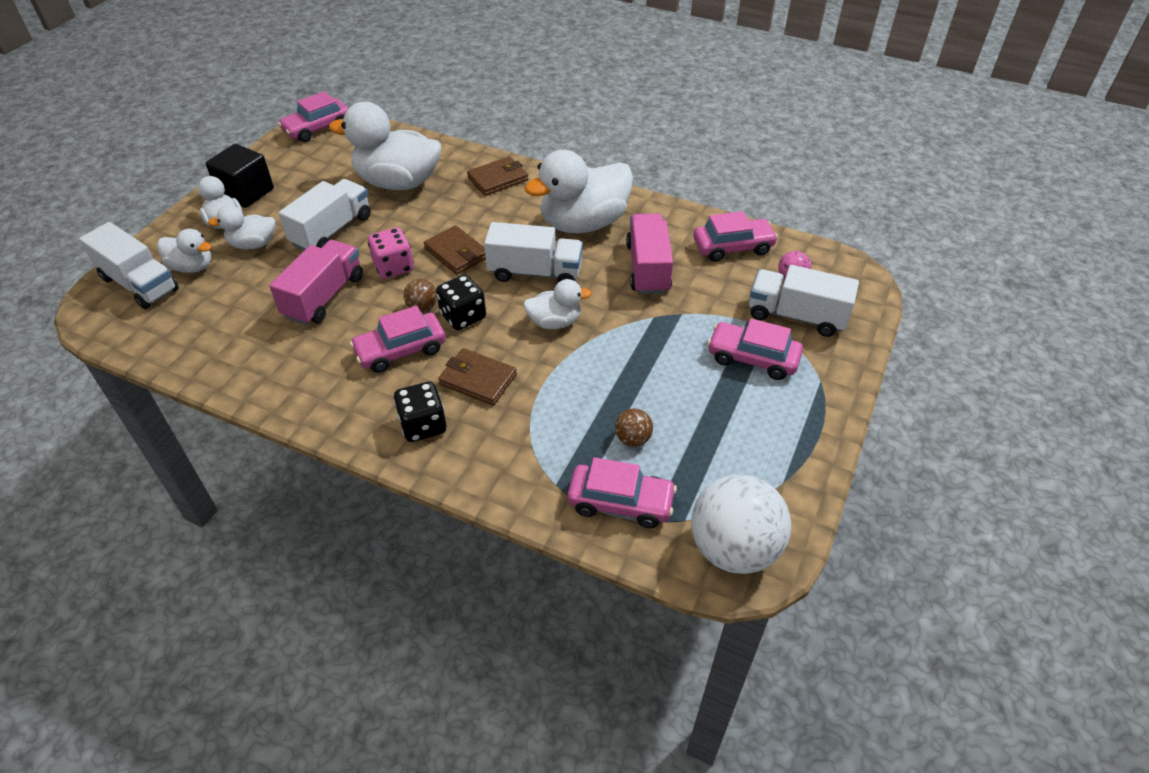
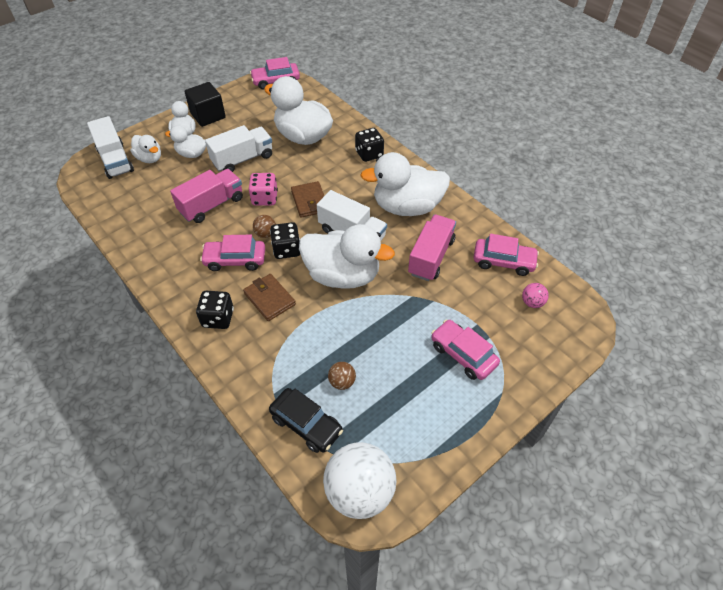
camera: 25 degrees right, 5 degrees up
(498, 179) = (369, 154): brown wallet -> black dice
(554, 322) = (343, 275): white duck -> white duck, size x1.93
(620, 502) = (306, 424): pink car -> black car
(796, 316) = (517, 334): white truck -> none

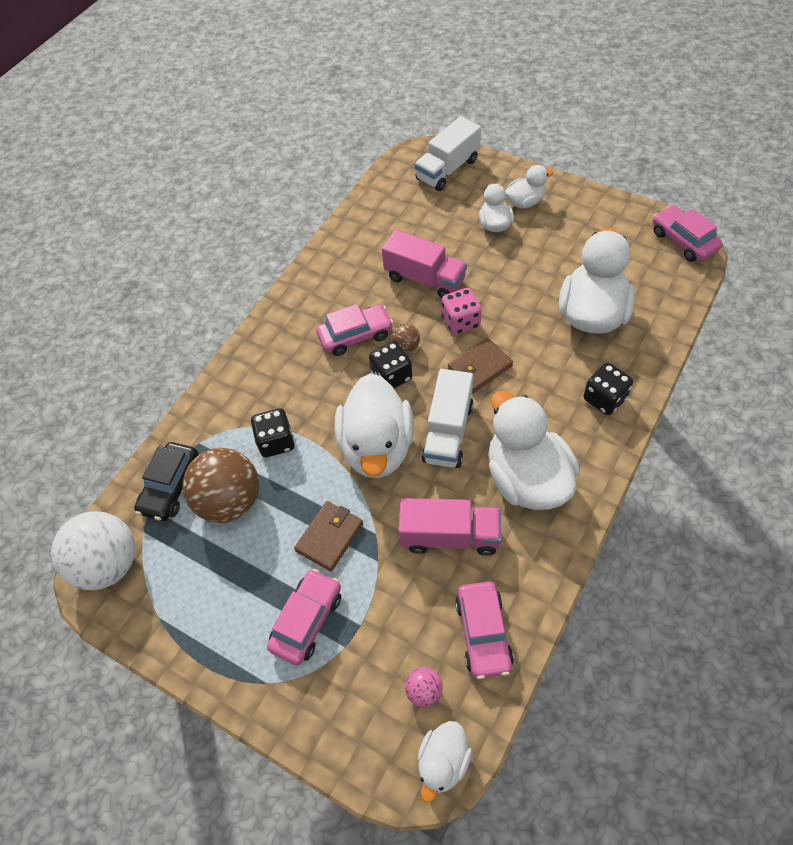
camera: 75 degrees right, 5 degrees up
(149, 158) = (467, 194): white duck -> white duck (443, 762)
(208, 116) = (569, 207): black cube -> none
(218, 318) = (273, 356): black dice -> black dice (276, 442)
(235, 260) = (355, 335): pink car -> pink car turned 90 degrees clockwise
(242, 159) = (514, 273): white truck -> none
(269, 299) = (315, 389): brown wallet -> brown wallet (329, 537)
(342, 382) = (230, 501): brown ball -> brown ball, size x2.26

